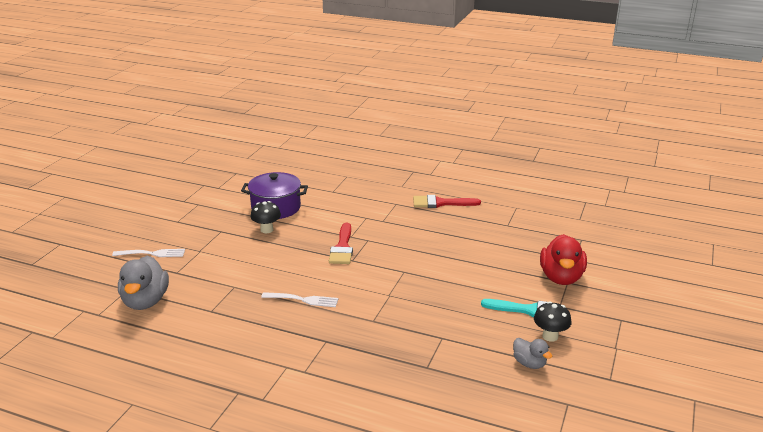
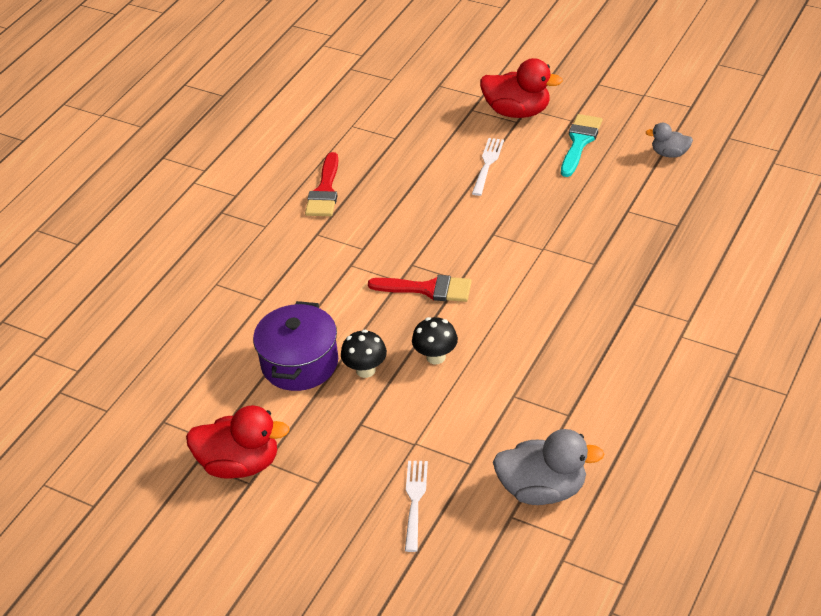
camera: 80 degrees left, 15 degrees up
(198, 197) = (240, 464): none -> red duck
(302, 300) = (548, 326): white fork -> white fork (487, 164)
(529, 363) = (669, 153): grey duck -> grey duck turned 135 degrees counterclockwise
(550, 336) = (625, 134): black mushroom -> black mushroom (436, 357)

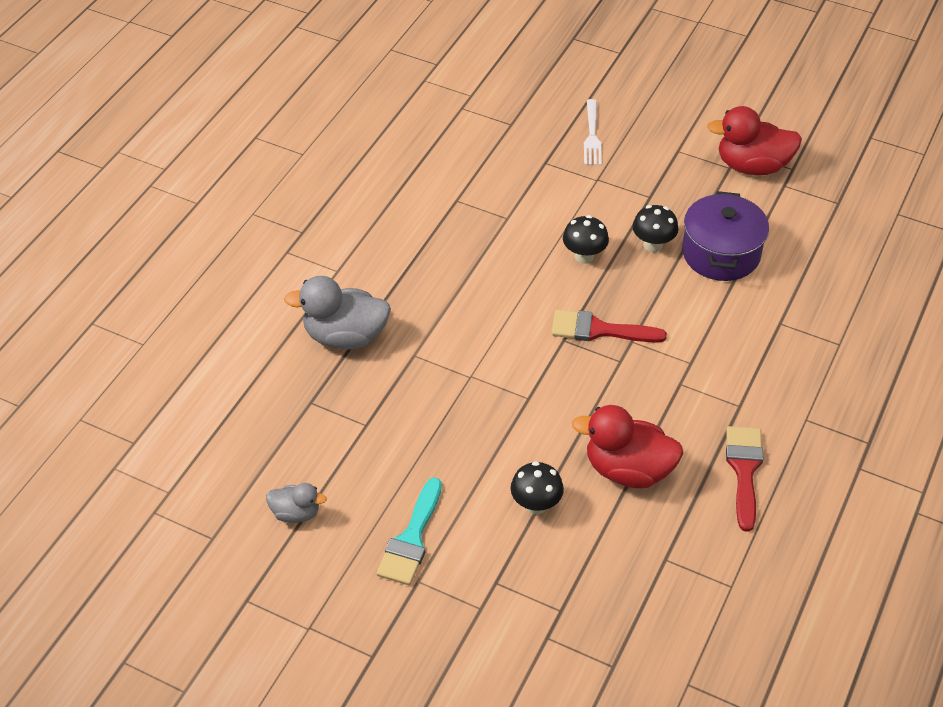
camera: 175 degrees right, 5 degrees up
(487, 164) = (536, 505): white fork -> black mushroom
(517, 111) = (494, 602): red duck -> red duck (628, 470)
(543, 489) = (483, 142): grey duck -> grey duck (345, 336)

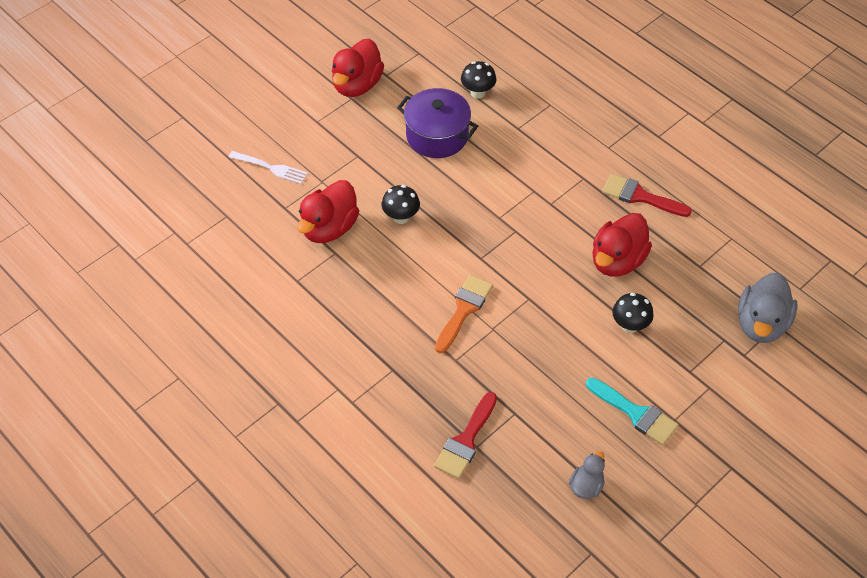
camera: 70 degrees left, 5 degrees up
(345, 336) = (415, 403): grey duck -> grey duck (761, 324)
(484, 344) = (464, 310): none -> orange brush
(537, 204) = (329, 228): none -> red duck
(599, 330) = (480, 233): red brush -> red brush (466, 441)
(653, 245) = (409, 172): black mushroom -> black mushroom (478, 93)

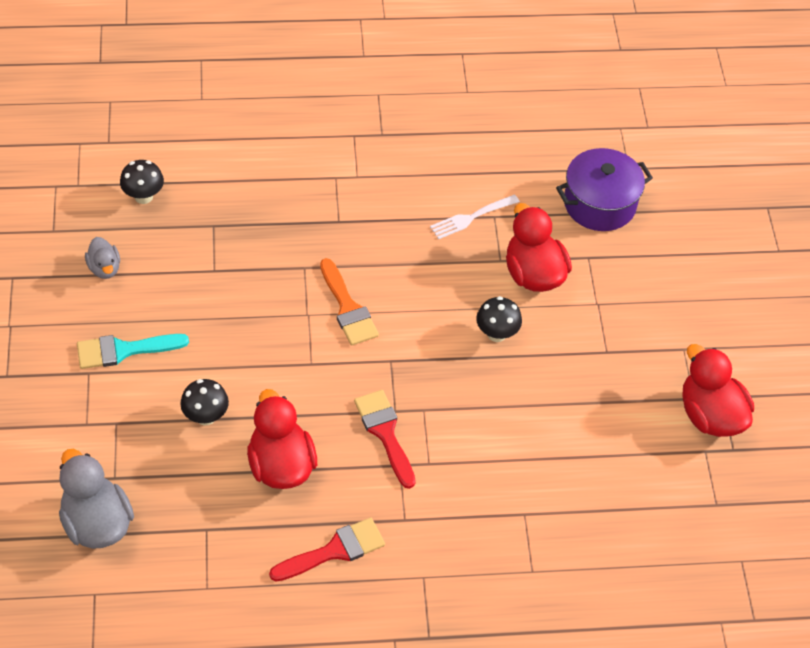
camera: 125 degrees right, 0 degrees up
(270, 168) = (650, 276): white fork -> white fork (472, 217)
(437, 136) = (576, 434): purple pot -> purple pot (599, 204)
(466, 441) = (225, 222): red brush -> red brush (385, 433)
(478, 93) = (608, 515): black mushroom -> black mushroom (143, 196)

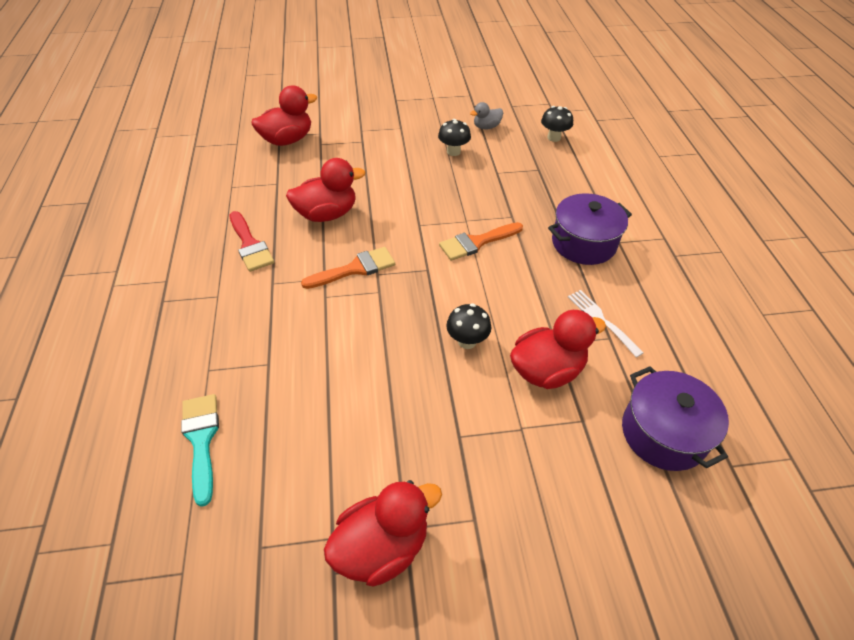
camera: 90 degrees right, 5 degrees down
(97, 523) = (287, 140): grey duck -> red duck
(123, 350) = (420, 139): turquoise brush -> turquoise brush (201, 440)
(206, 416) = (368, 177): black mushroom -> black mushroom (453, 152)
(357, 208) = (583, 243): none -> purple pot
(385, 433) = (355, 269): red brush -> orange brush

